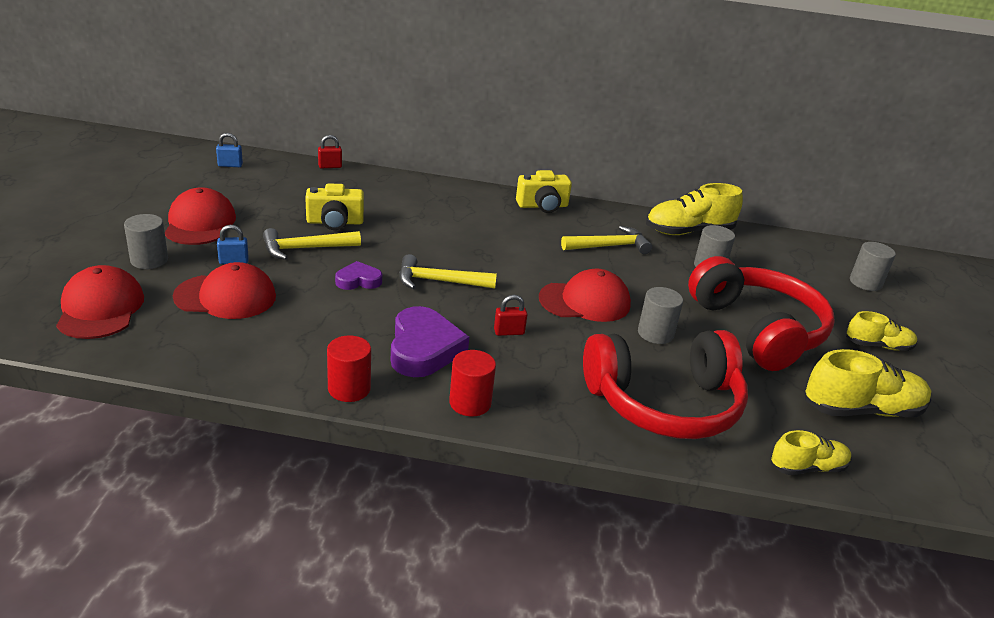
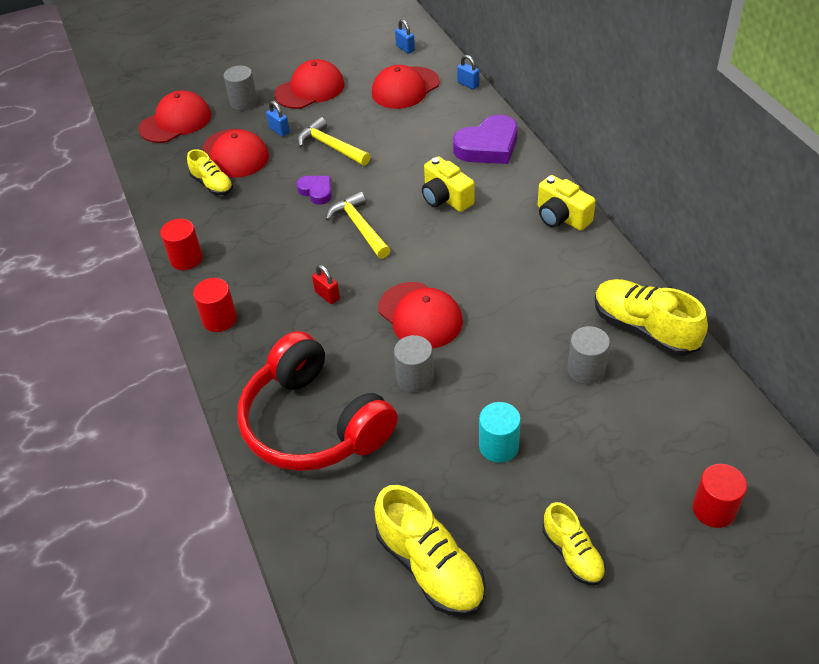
camera: 65 degrees right, 15 degrees up
(285, 188) = (405, 88): none -> red cap
(330, 166) = (468, 84): red padlock -> blue padlock
(335, 222) = (384, 136): yellow camera -> yellow camera (445, 198)
(423, 348) = (262, 266): purple heart -> purple heart (488, 146)
(609, 246) = (538, 289): yellow hammer -> none
(758, 330) = (498, 446): red headphones -> turquoise cylinder
(807, 467) = (302, 547): yellow shoe -> yellow shoe (212, 184)
(865, 282) = (714, 509): grey cylinder -> red cylinder

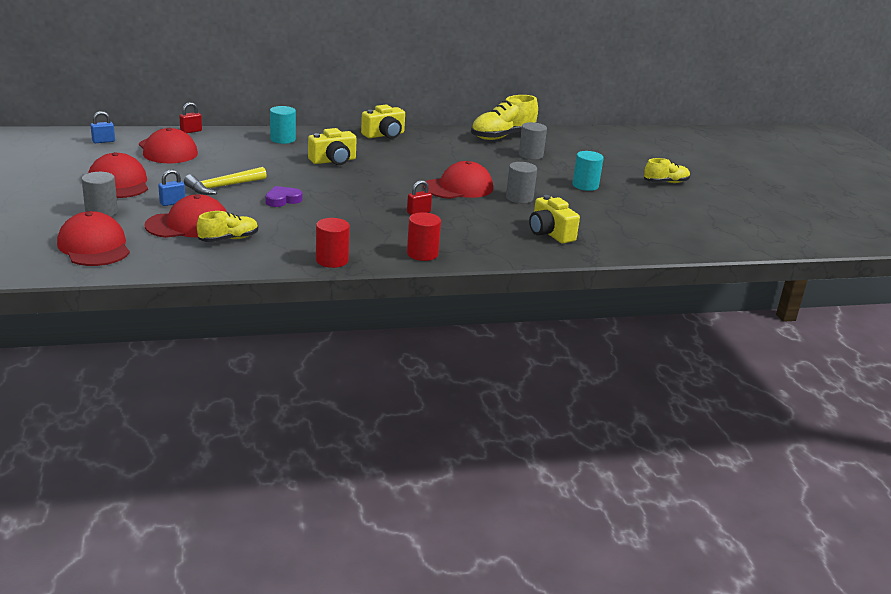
camera: 85 degrees left, 20 degrees down
(313, 423) = (550, 233): red headphones -> yellow camera
(359, 227) = (344, 191): yellow hammer -> none
(430, 567) = (673, 216): yellow shoe -> none
(468, 84) = (191, 131): blue padlock -> red padlock
(488, 146) = (283, 139): purple heart -> turquoise cylinder
(714, 509) = (639, 149): red cylinder -> none

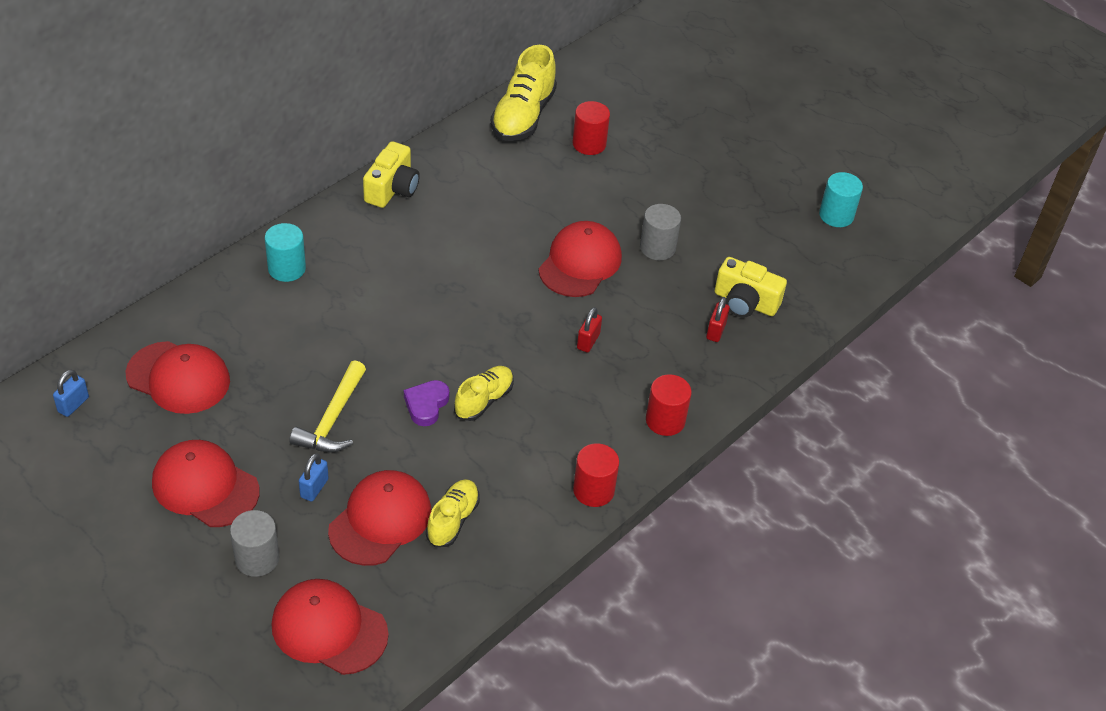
camera: 35 degrees left, 20 degrees up
(191, 131) = (155, 315): red padlock -> red padlock (715, 331)
(333, 161) = (394, 284): yellow camera -> none
(530, 155) = (589, 144): grey cylinder -> red cylinder
(585, 186) = (697, 181): turquoise cylinder -> turquoise cylinder (836, 215)
(665, 182) = (766, 127): yellow shoe -> yellow shoe (484, 400)

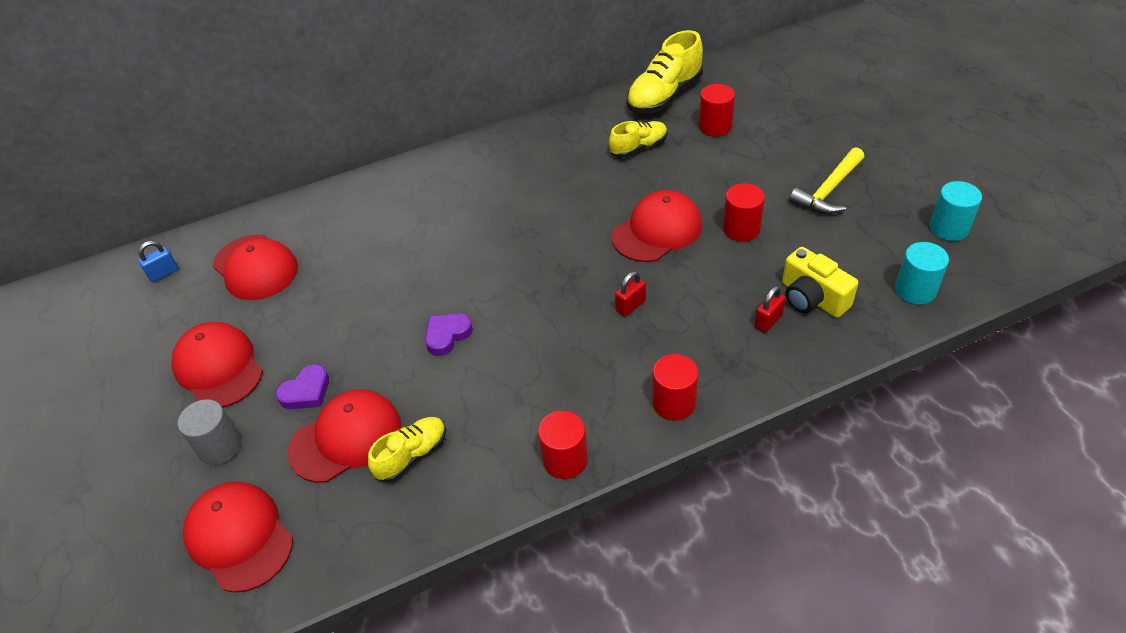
camera: 30 degrees right, 0 degrees up
(287, 268) = (394, 192): turquoise cylinder -> turquoise cylinder (915, 290)
(314, 488) = (306, 392): blue padlock -> purple heart
(332, 419) = (358, 331): yellow hammer -> yellow hammer (828, 190)
(392, 189) = (518, 140): yellow camera -> none
(484, 400) = (502, 342): yellow shoe -> yellow shoe (638, 147)
(657, 248) = (741, 229): grey cylinder -> red cylinder

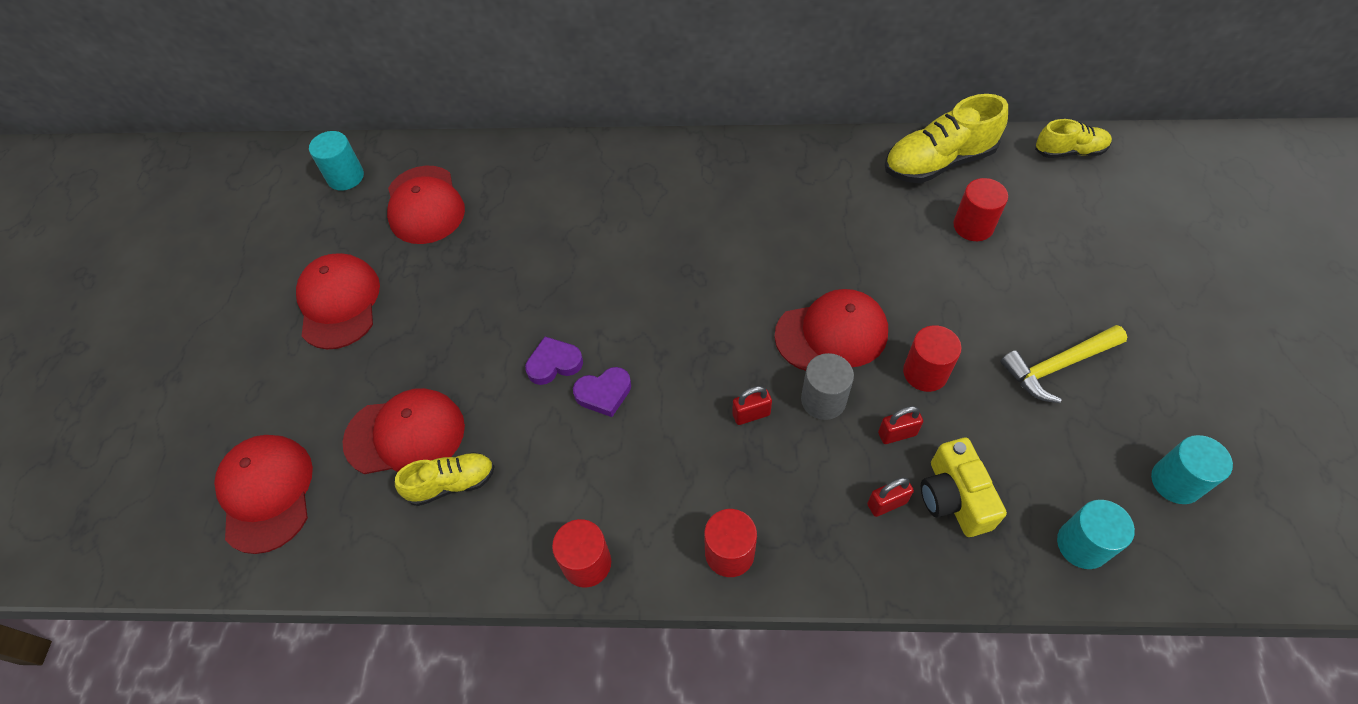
camera: 25 degrees right, 10 degrees up
(164, 273) = (345, 177): blue padlock -> turquoise cylinder
(220, 447) = (298, 389): grey cylinder -> grey cylinder (823, 400)
(306, 392) = (398, 366): purple heart -> purple heart (604, 393)
(638, 147) = (871, 219): yellow shoe -> yellow shoe (1069, 151)
(746, 275) = (897, 434): none -> red padlock

